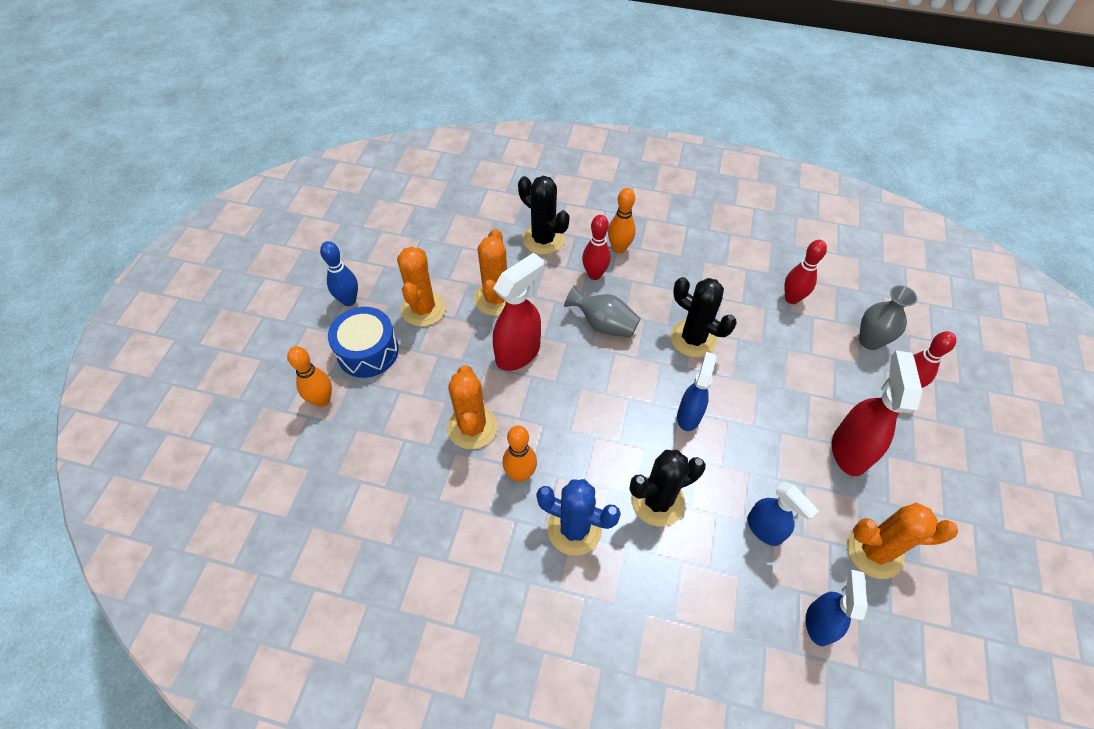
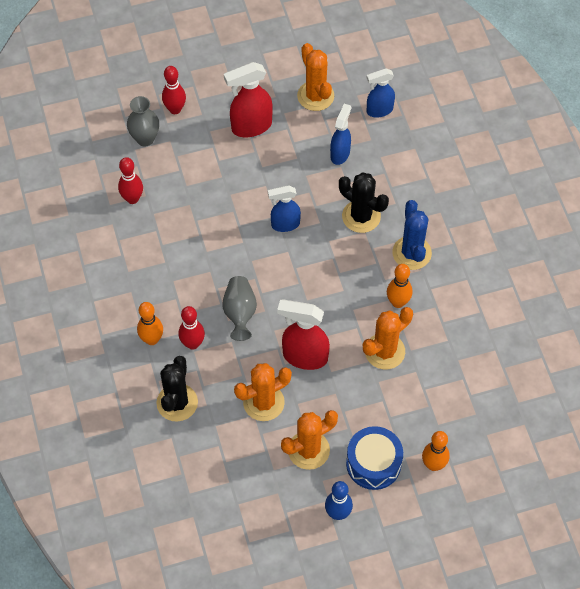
camera: 120 degrees left, 5 degrees up
(693, 339) = (215, 248): black cactus -> none

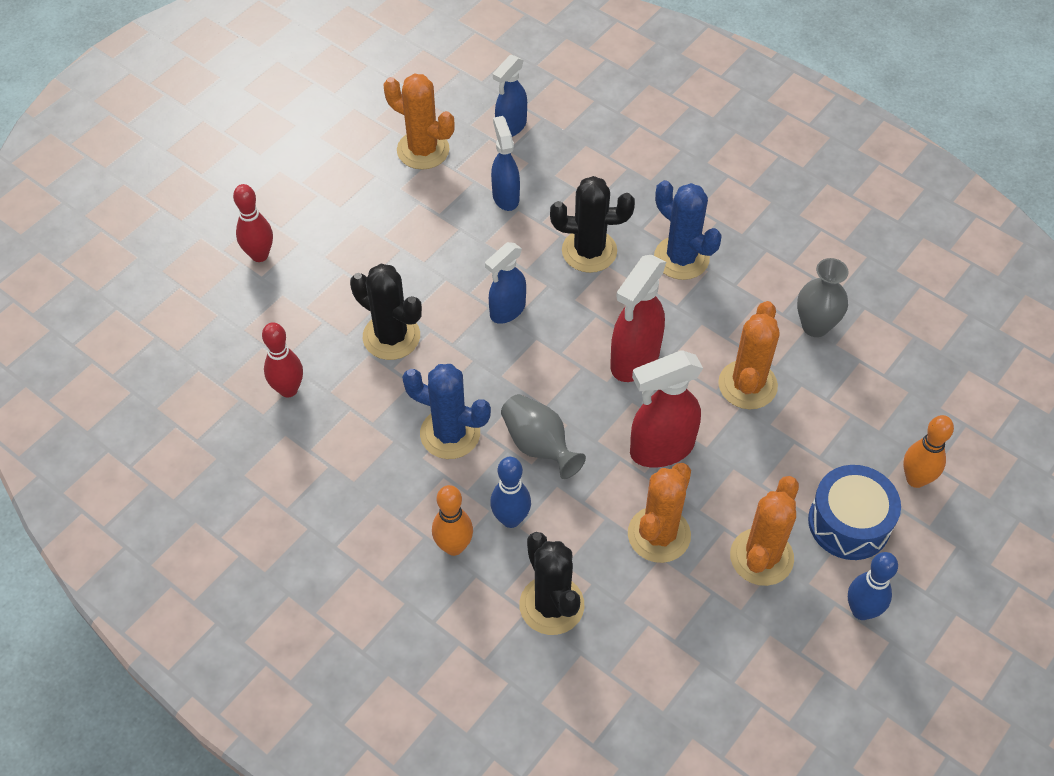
camera: 35 degrees left, 5 degrees down
(145, 139) = (248, 309): grey vase -> grey vase (815, 326)
(192, 343) = (511, 519): red bowling pin -> blue bowling pin
(198, 276) = (450, 433): none -> blue cactus
(209, 201) = (391, 336): none -> black cactus
(251, 126) = (372, 224): red spray bottle -> red spray bottle (634, 360)
(398, 302) = (713, 321): orange bowling pin -> none

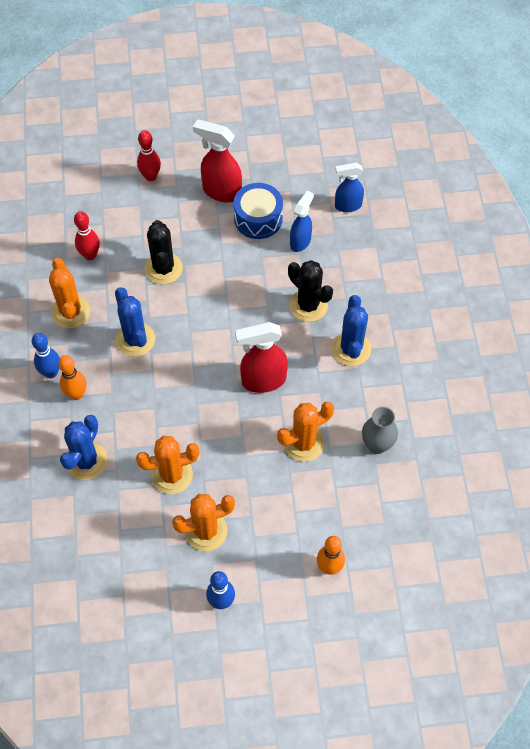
camera: 45 degrees right, 5 degrees up
(423, 150) = (288, 183): orange cactus -> orange cactus (71, 312)
(507, 311) = (231, 302): blue spray bottle -> none
(511, 519) = (115, 405): blue bowling pin -> blue bowling pin (51, 372)
(539, 445) = (168, 382): grey vase -> none
(551, 605) = (86, 461): black cactus -> blue cactus
(660, 449) = (222, 435): red spray bottle -> red spray bottle (221, 191)
(849, 522) = (268, 555): blue drum -> blue drum (258, 218)

